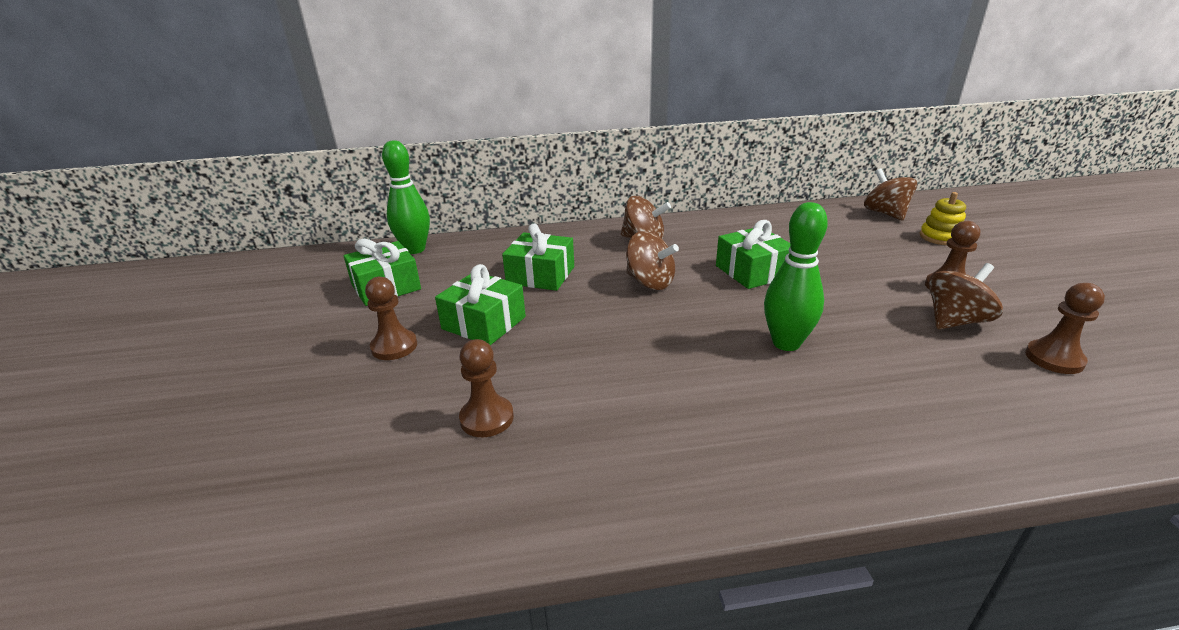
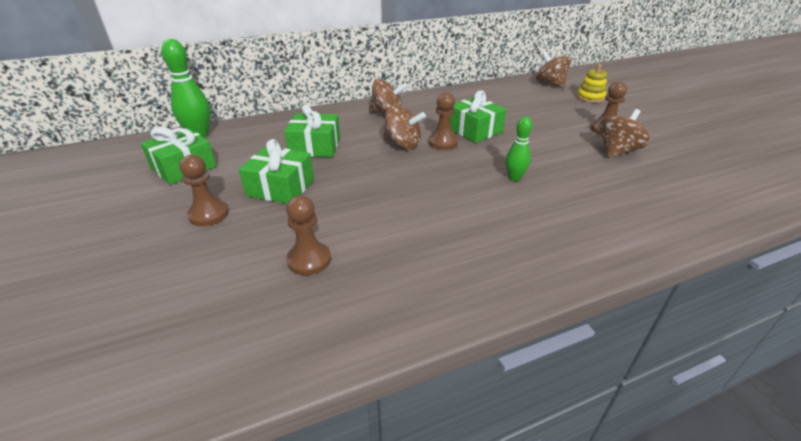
camera: 15 degrees left, 5 degrees up
(786, 343) = (514, 178): green bowling pin -> green bowling pin, size x0.60
(1054, 359) = (682, 169): brown pawn -> brown pawn (443, 143)

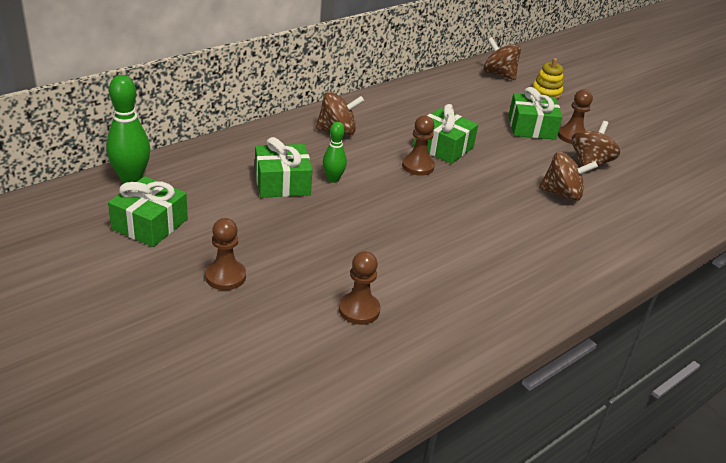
camera: 20 degrees left, 0 degrees up
(281, 187) = (279, 238): green gift -> green gift (531, 127)
(402, 144) = (377, 172): brown spinning top -> brown spinning top (562, 193)
(514, 178) = (505, 203): green bowling pin -> green bowling pin (333, 179)

